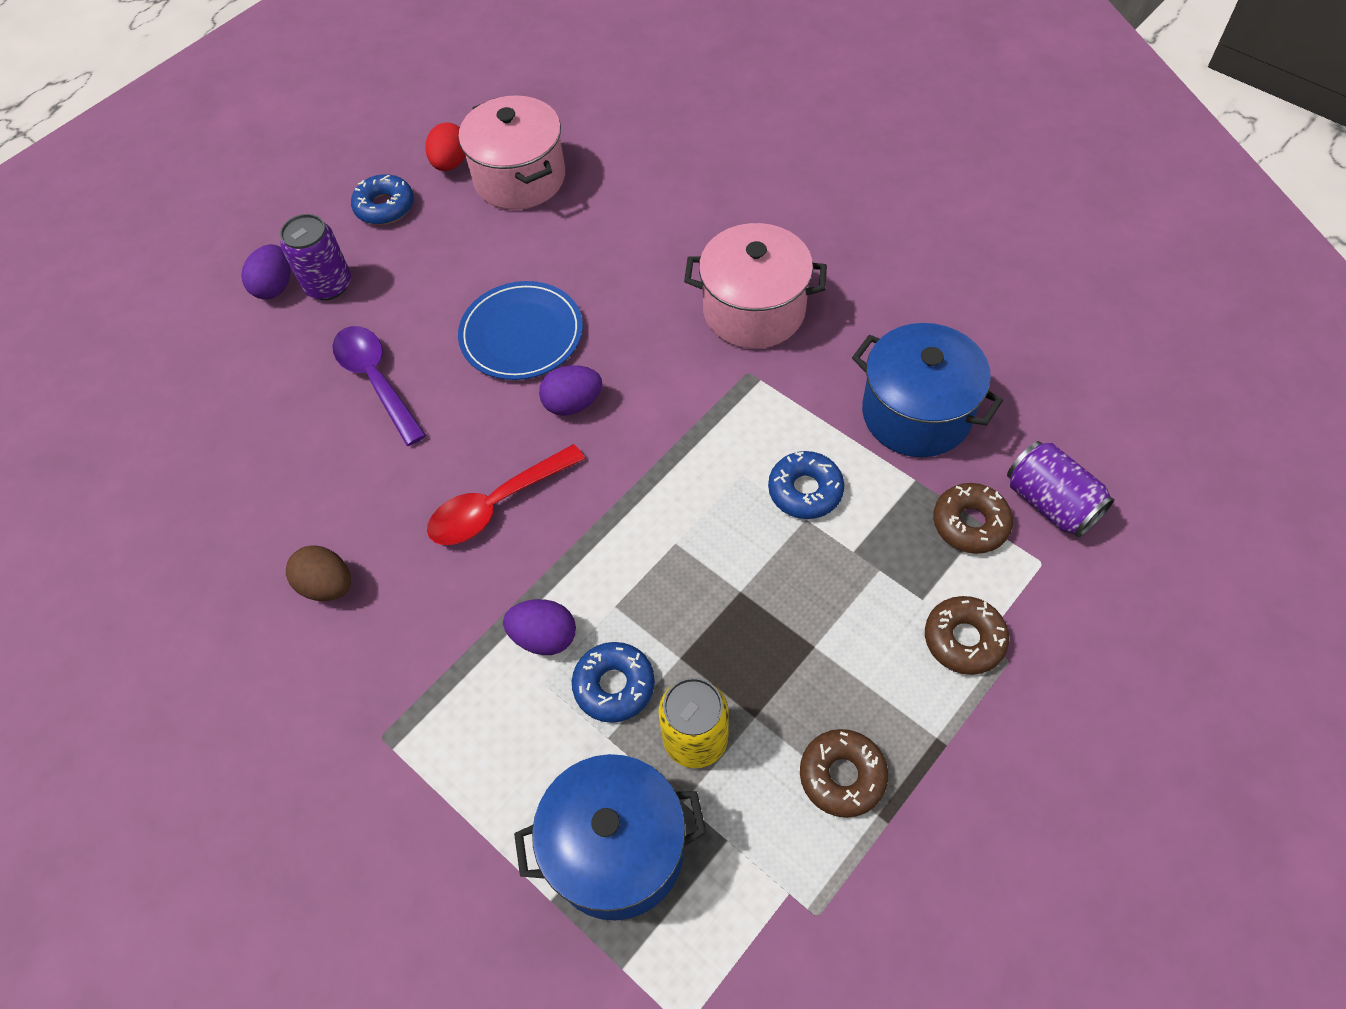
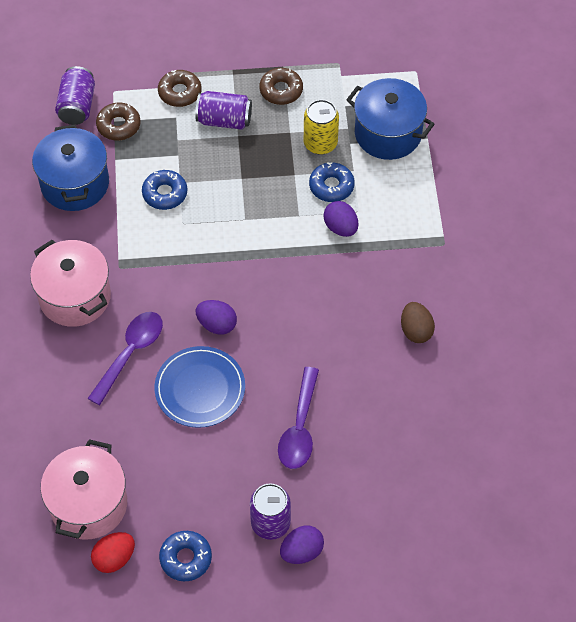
camera: 140 degrees left, 0 degrees up
(496, 505) = (304, 303): red spoon -> none
(631, 309) = (130, 353): none -> purple spoon
(858, 653) = (224, 120): none -> purple can

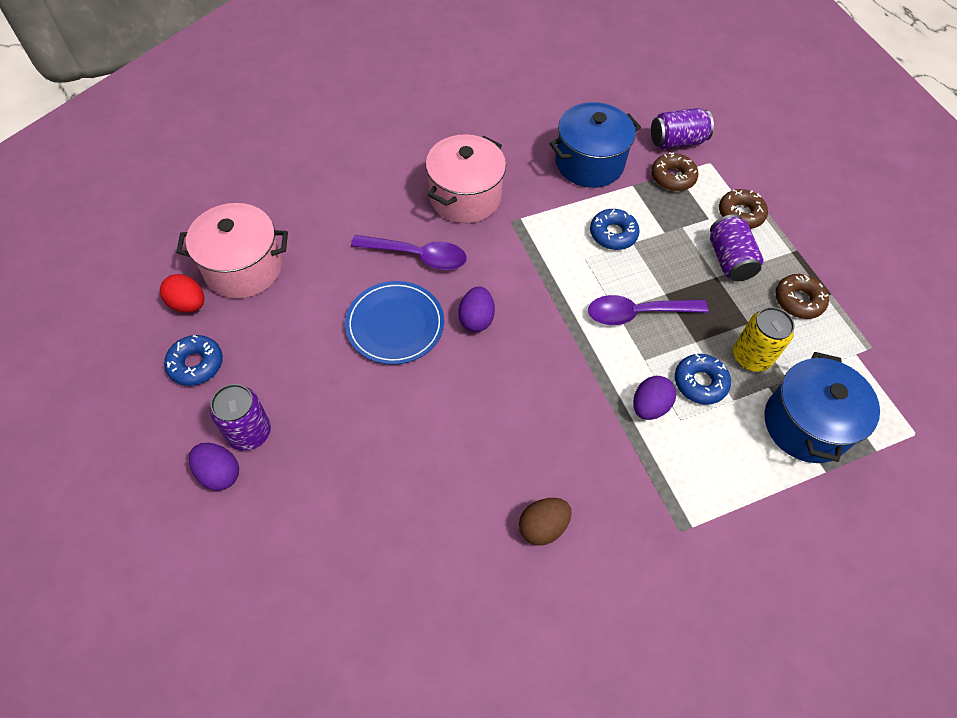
camera: 70 degrees right, 0 degrees up
(299, 428) = (373, 431): purple spoon -> purple spoon (637, 313)

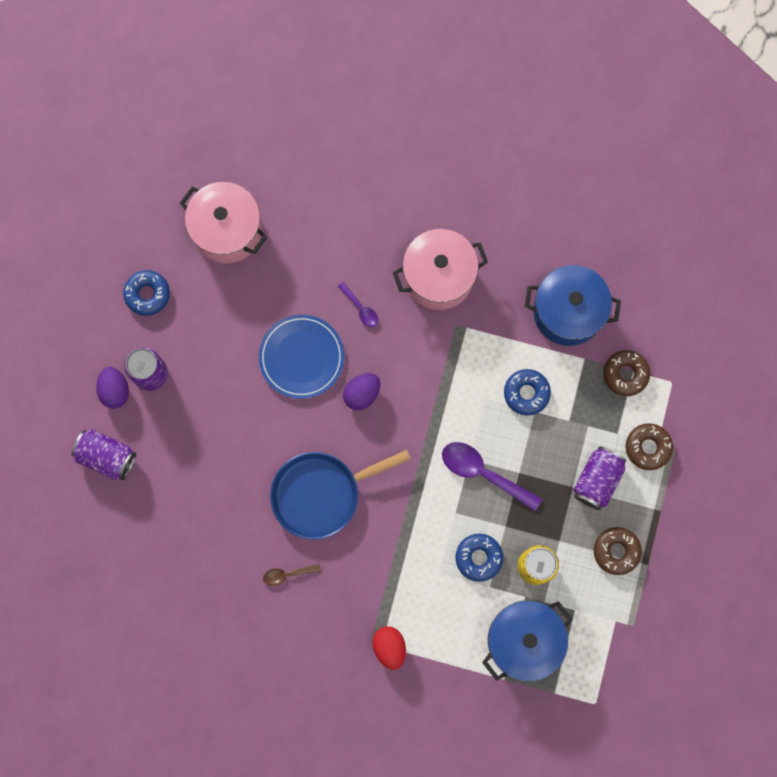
camera: 40 degrees right, 20 degrees up
(188, 304) = (171, 237): red egg -> red egg (389, 647)
(418, 256) = (360, 308): purple spoon -> purple spoon, size x0.52
(511, 427) = (321, 493): none -> blue pan
(542, 527) = (287, 574): brown egg -> brown spoon
(649, 406) = (427, 548): purple egg -> none
(677, 141) = (664, 341): purple can -> purple can (107, 456)

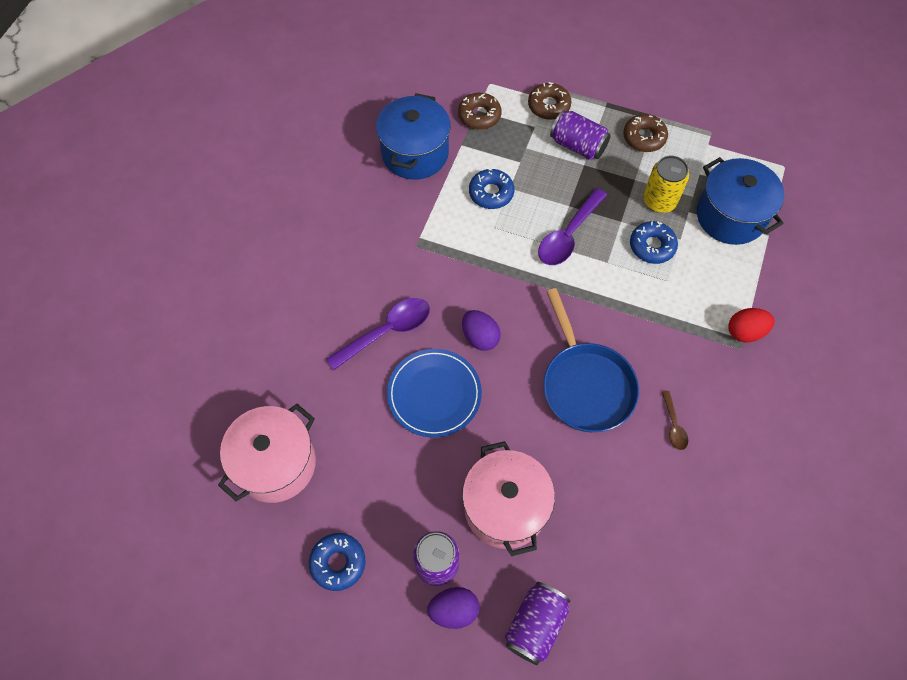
camera: 85 degrees left, 15 degrees down
(360, 308) = (387, 331): purple spoon -> purple spoon, size x1.91
(438, 277) = (363, 257): pink pot -> pink pot (505, 508)

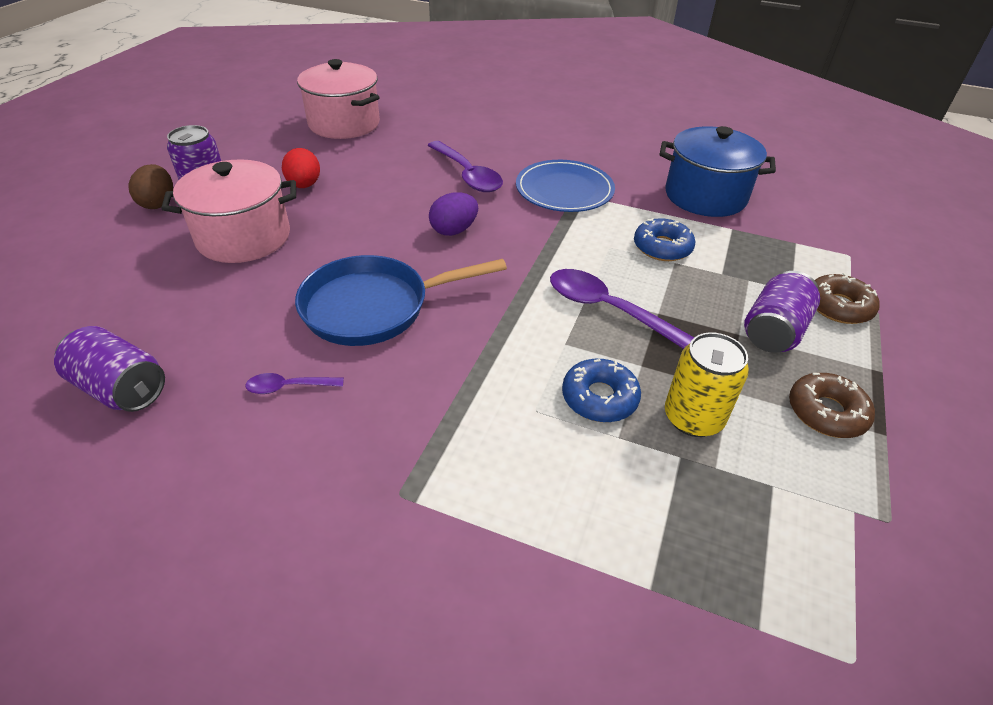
camera: 90 degrees right, 20 degrees down
(338, 563) = (240, 149): blue donut -> none
(434, 394) = (390, 199): blue plate -> blue plate (564, 190)
(454, 610) = (158, 203): purple egg -> brown egg
(479, 115) = (787, 244): brown donut -> none
(535, 625) = (108, 249): purple can -> purple can (121, 388)
(673, 425) = (288, 387): brown spoon -> purple spoon
(730, 216) = (684, 523): blue pot -> none
(745, 332) = (430, 506): red egg -> red egg (304, 185)

